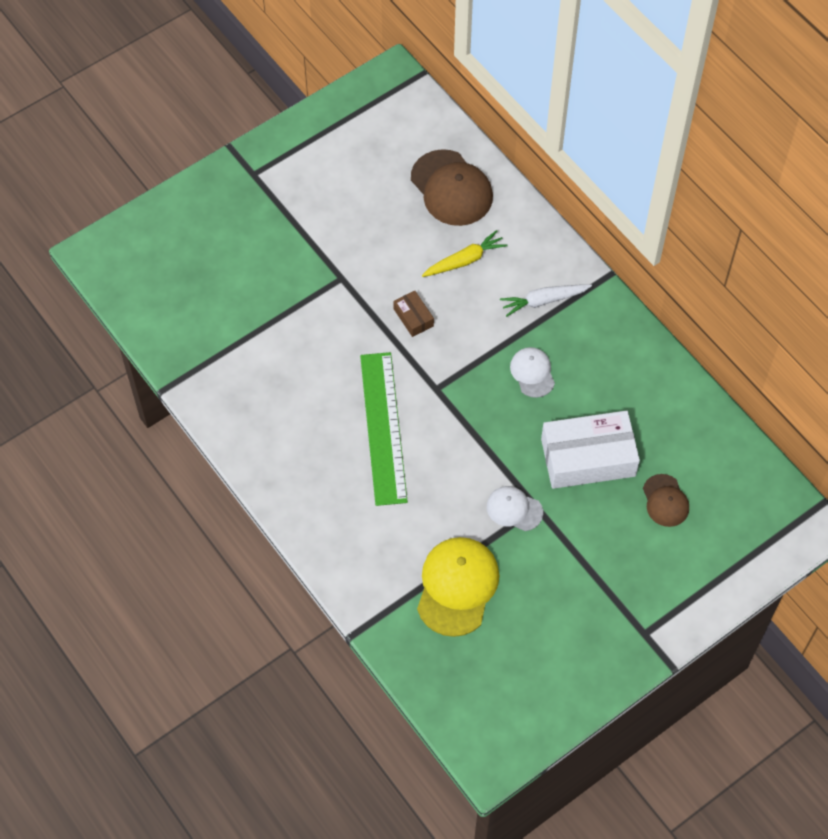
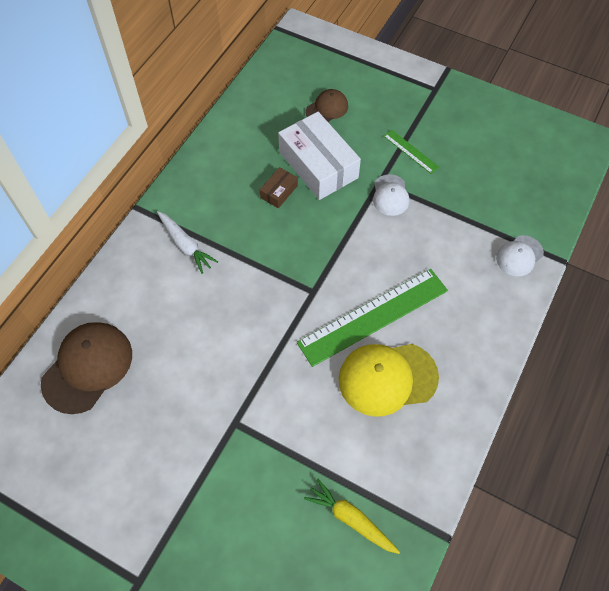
camera: 115 degrees left, 0 degrees up
(413, 317) = (250, 339): brown box -> brown box (279, 192)
(457, 587) = (477, 207): yellow cap -> yellow cap (387, 378)
(465, 260) = (168, 322): yellow carrot -> yellow carrot (351, 519)
(532, 373) = (261, 227): white cap -> white cap (519, 256)
(563, 558) = (410, 151): none -> green ruler

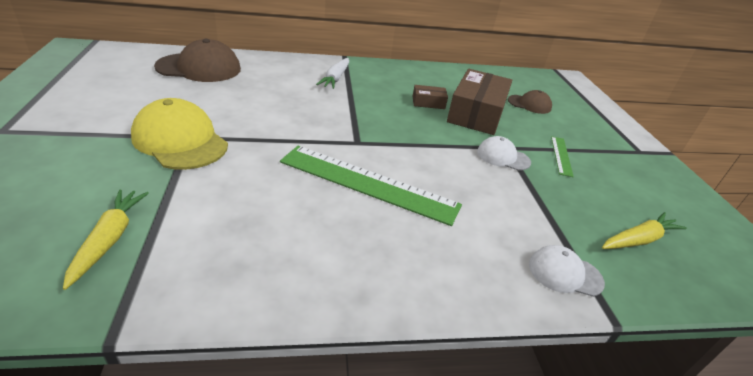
camera: 50 degrees right, 25 degrees down
(318, 165) = (476, 113): white box -> brown box
(387, 378) = (306, 214): yellow cap -> yellow cap (180, 141)
(390, 195) = (503, 157): white cap -> white cap turned 60 degrees clockwise
(516, 186) = (638, 240): none -> yellow carrot

